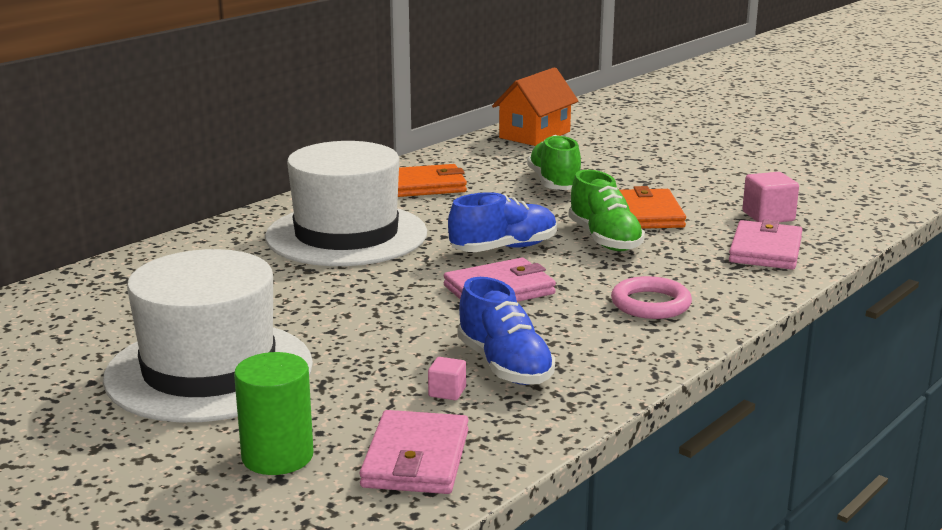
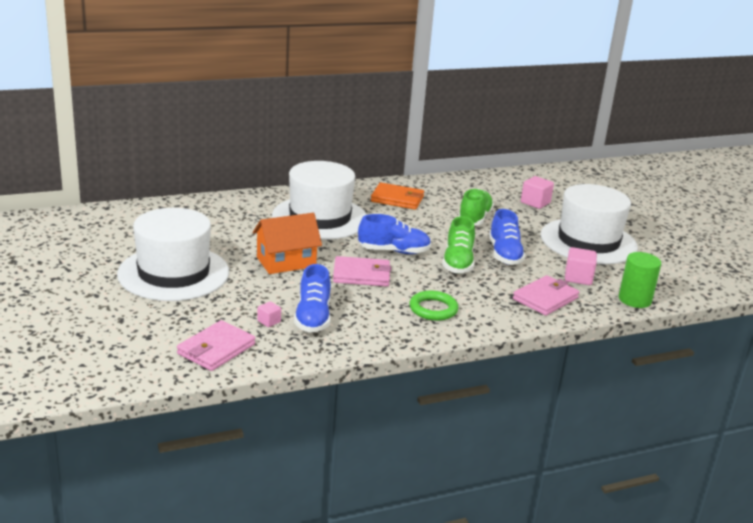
camera: 25 degrees right, 5 degrees up
(277, 456) = (158, 326): green cylinder -> green cylinder (634, 300)
(534, 135) = (504, 182): orange house -> orange house (286, 262)
(603, 148) = (535, 203): none -> pink cube
(647, 214) = (504, 254): orange wallet -> blue shoe
(650, 304) = (433, 309): pink ring -> green ring
(722, 174) = (588, 241): none -> white hat

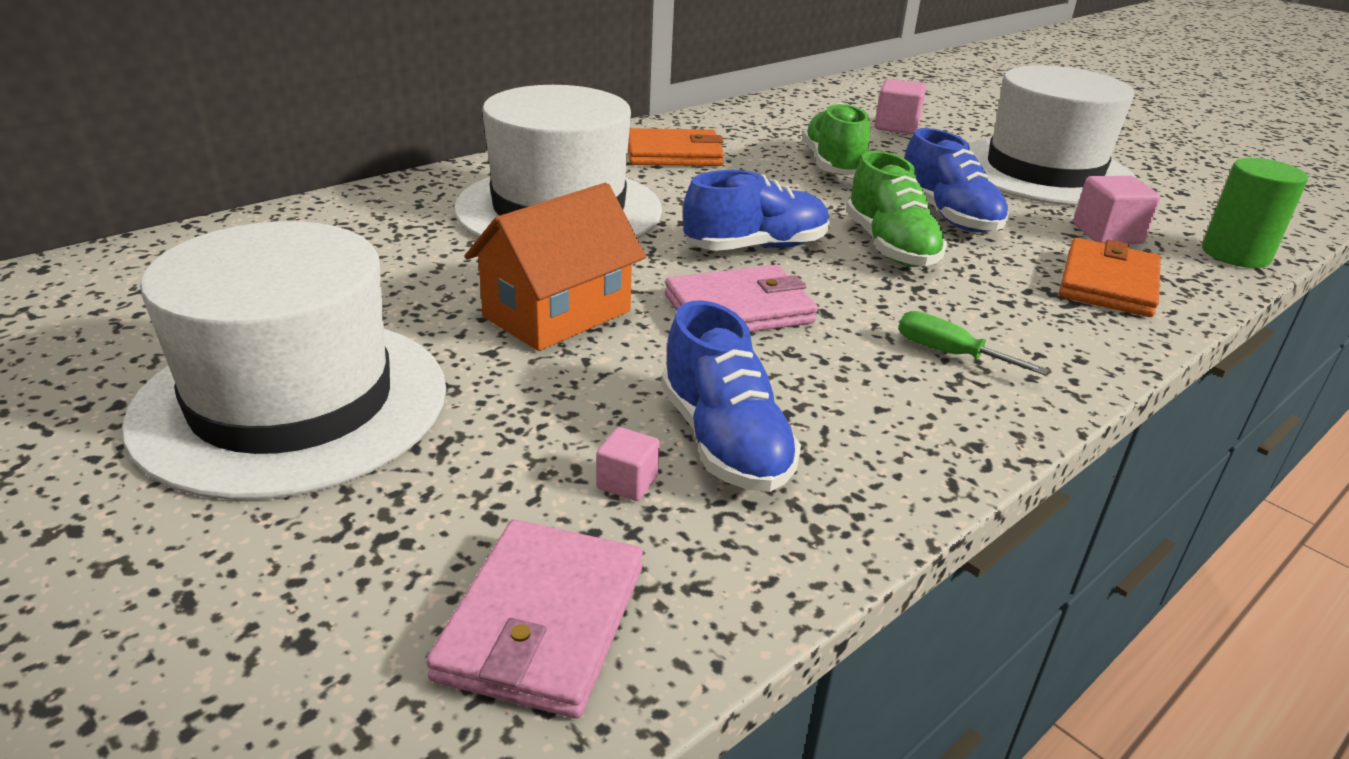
camera: 20 degrees left, 5 degrees up
(433, 309) = (949, 353): green ring -> green screwdriver
(545, 298) = (1108, 283): pink wallet -> orange wallet

